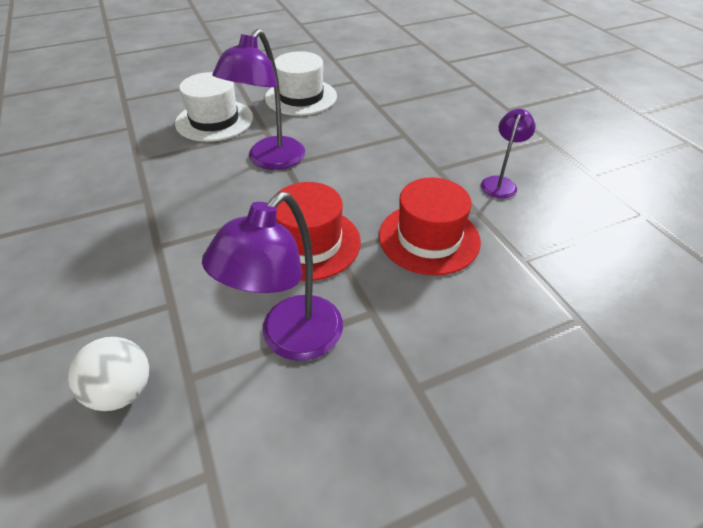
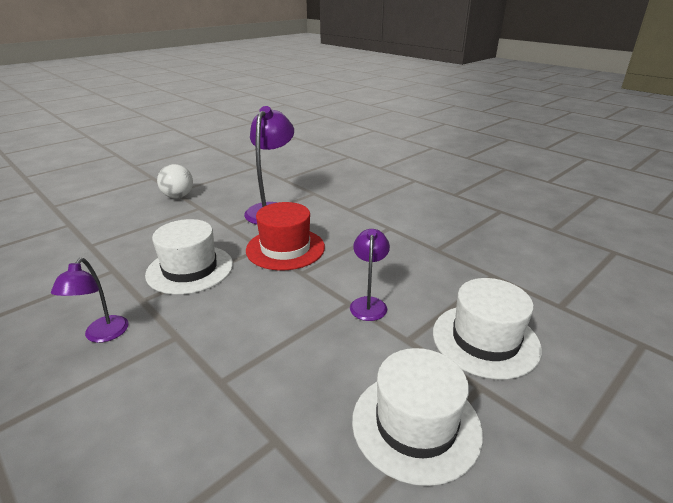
camera: 160 degrees right, 15 degrees down
(122, 391) = (339, 186): white ball -> white ball (178, 196)
(270, 160) = (368, 303): purple lamp -> purple lamp, size x0.59
(429, 238) = (190, 269): red hat -> white hat

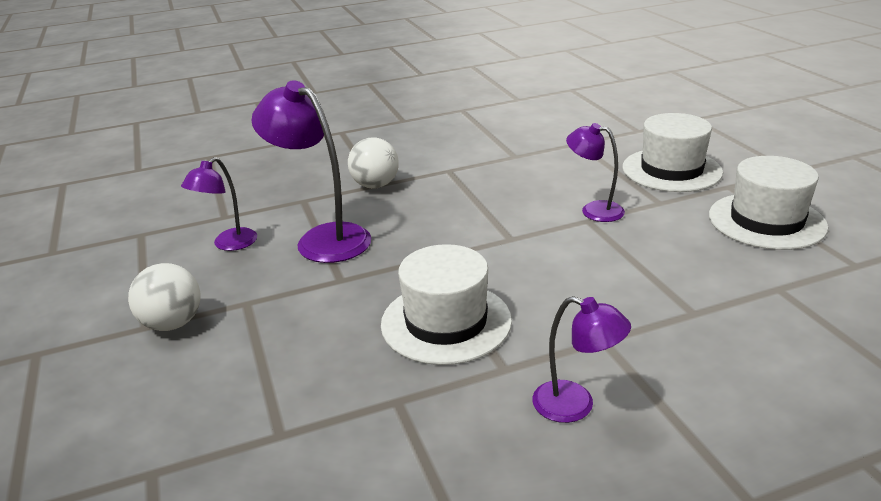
camera: 65 degrees left, 0 degrees up
(254, 188) = (228, 244): none -> purple lamp
(285, 248) = (445, 242): red hat -> none
(347, 208) = (375, 185): none -> white ball

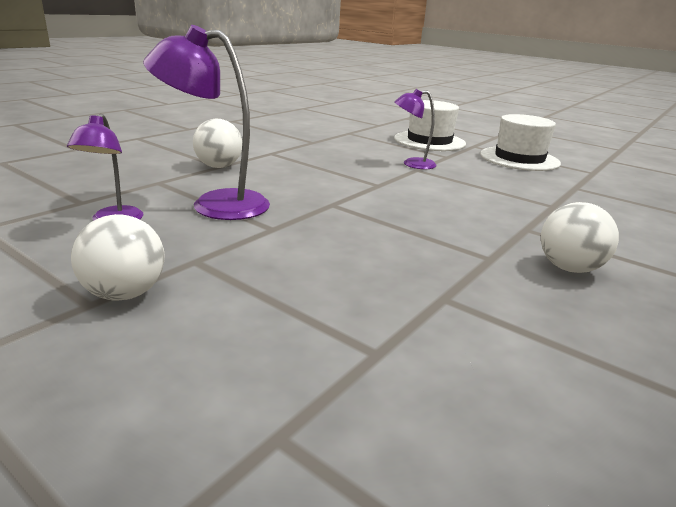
camera: 35 degrees left, 5 degrees down
(446, 322) = (405, 239): white hat -> none
(575, 405) = (569, 268): purple lamp -> white ball

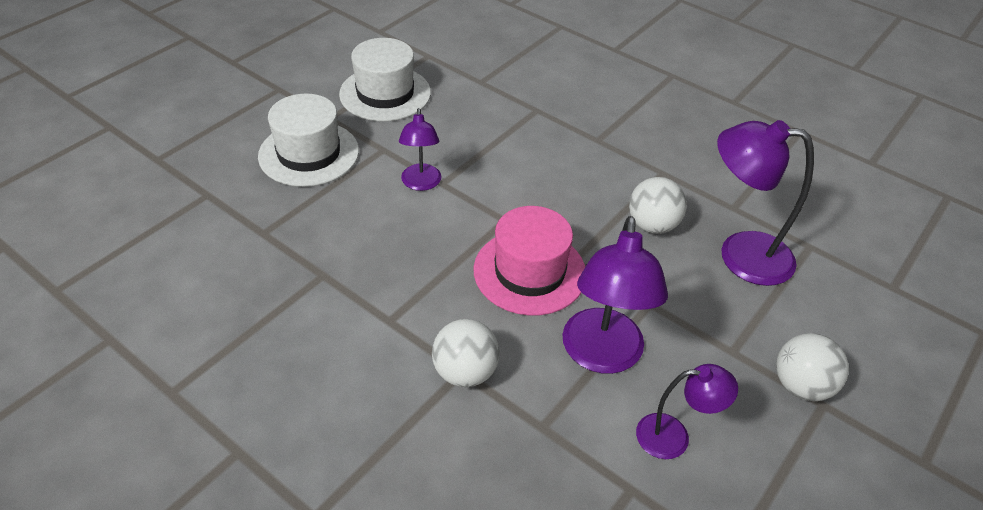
camera: 90 degrees left, 20 degrees up
(316, 188) = (529, 272): none -> pink hat
(349, 288) = (740, 255): none -> purple lamp
(569, 268) = (665, 137): white ball -> white ball (652, 225)

